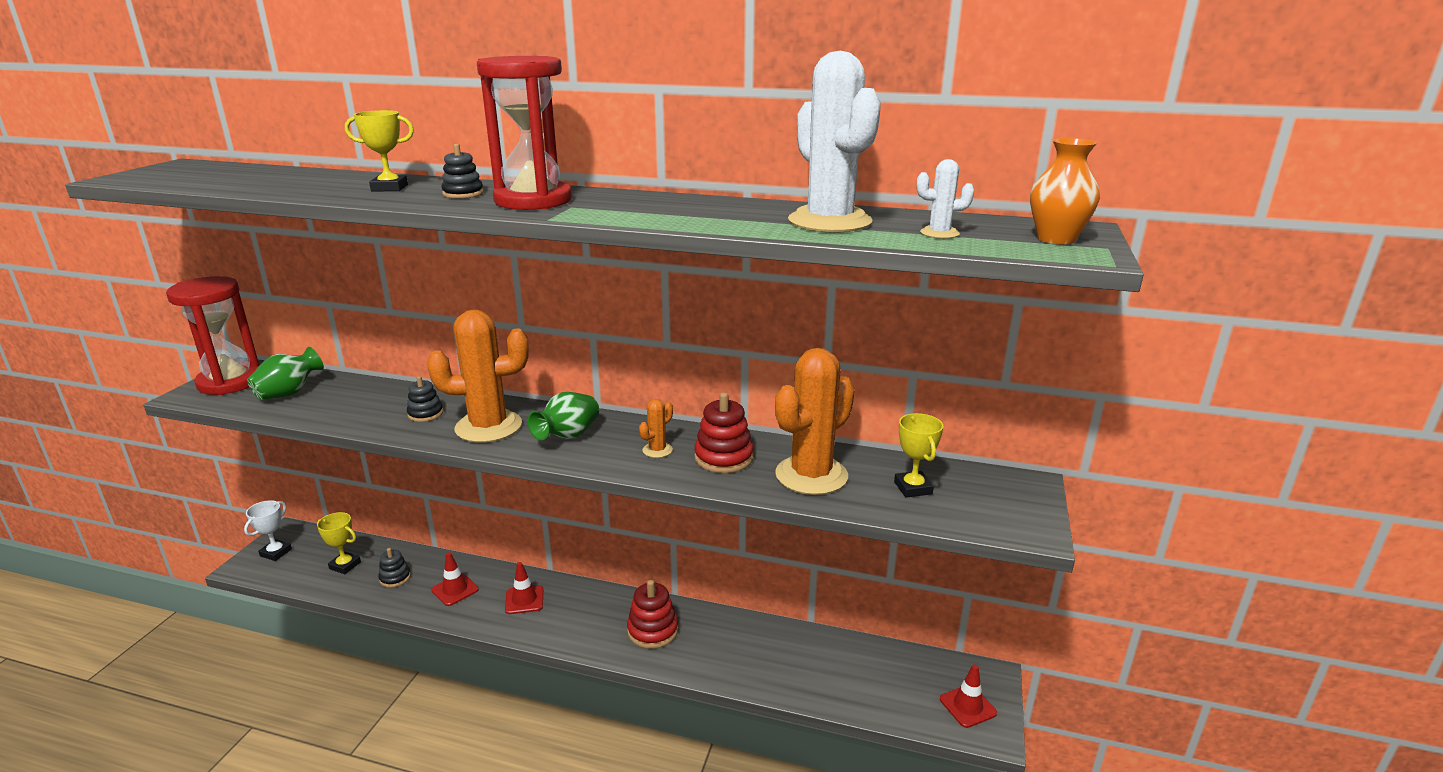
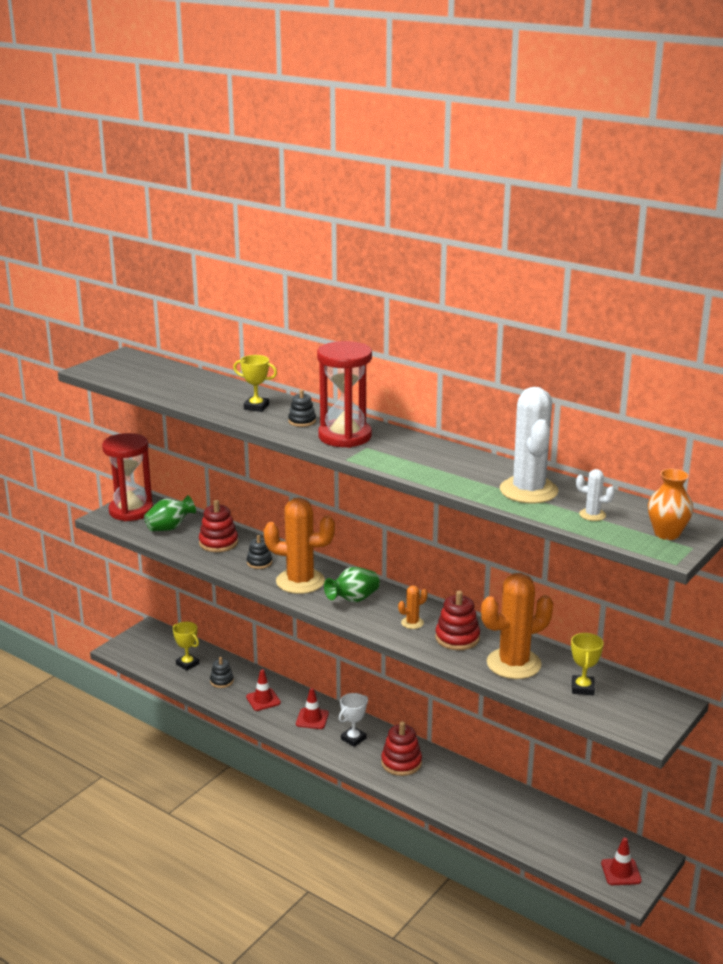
camera: 20 degrees right, 0 degrees up
(276, 552) = (140, 643): white trophy -> white trophy (353, 739)
(362, 400) = (218, 543): none -> red stacking toy

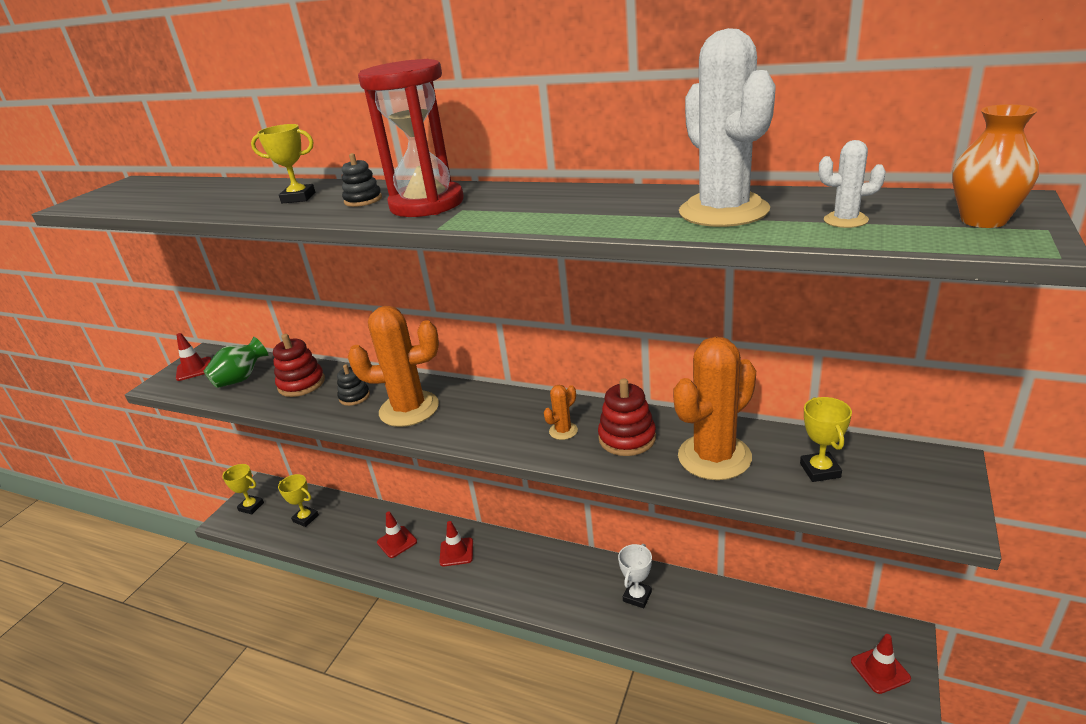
camera: 10 degrees left, 5 degrees up
(131, 511) = (194, 369): red hourglass -> red traffic cone
(141, 644) = (251, 507): none -> yellow trophy
(221, 681) = (346, 530): black stacking toy -> none
(353, 599) = (480, 417): green vase -> none
(353, 739) = (509, 566): white trophy -> white trophy (637, 596)
(401, 763) = (571, 584): red stacking toy -> none

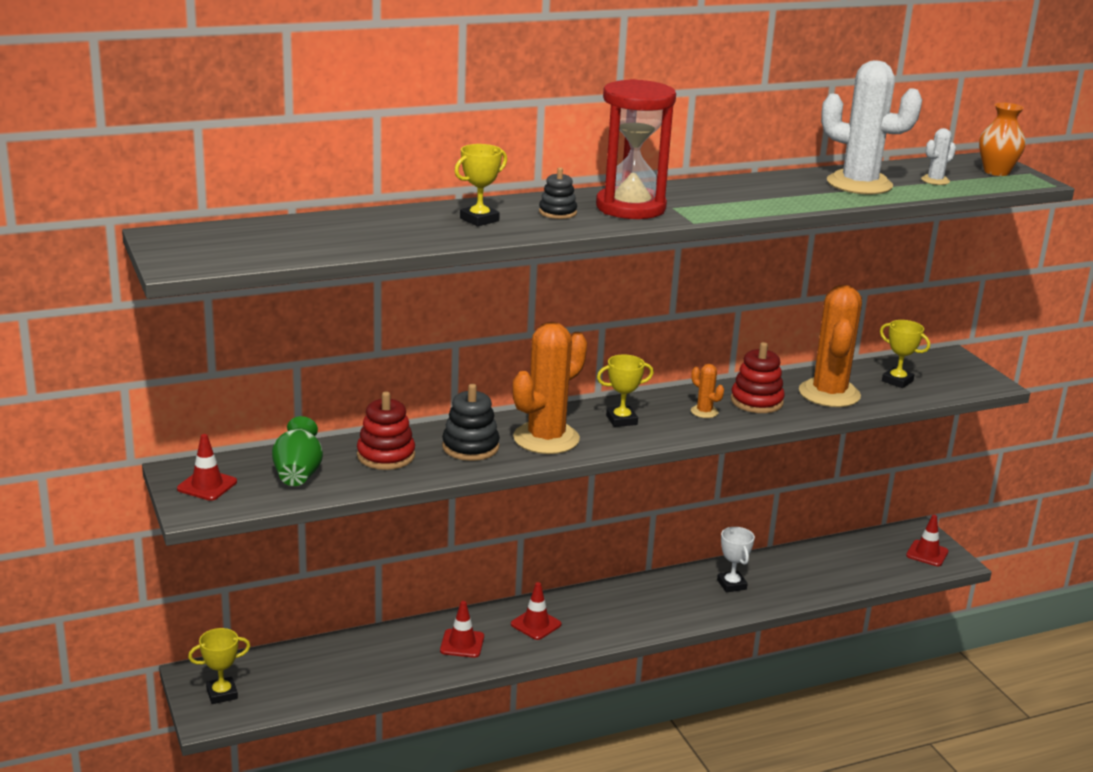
camera: 50 degrees left, 5 degrees down
(305, 518) = (318, 672): yellow trophy -> yellow trophy (621, 420)
(354, 397) = (470, 447): black stacking toy -> black stacking toy, size x1.58
(563, 431) = (704, 412): orange cactus -> orange cactus turned 45 degrees counterclockwise

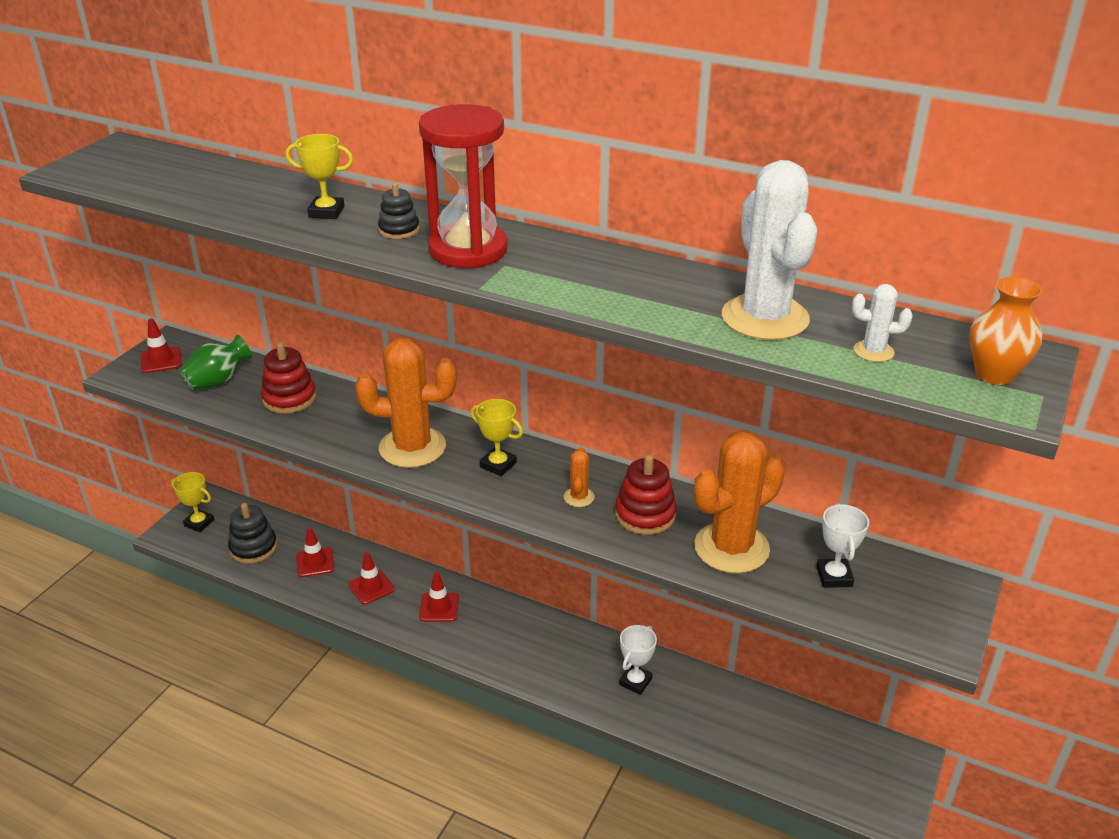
camera: 50 degrees right, 10 degrees up
(470, 447) = (351, 423): black stacking toy -> black stacking toy (253, 547)
(897, 381) = (834, 576): yellow trophy -> white trophy
(927, 553) = (875, 786): red traffic cone -> red traffic cone (315, 562)

